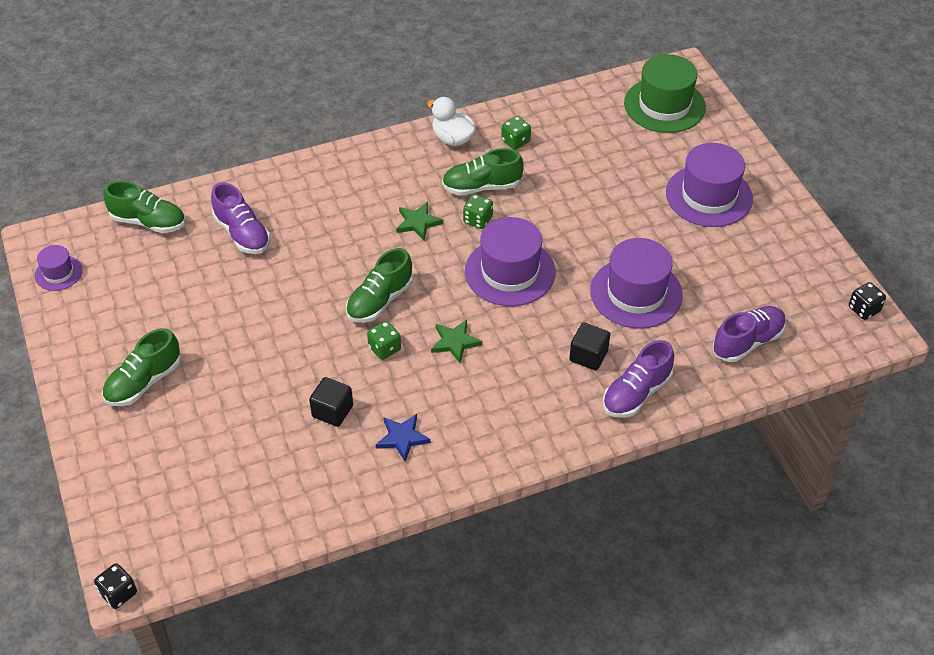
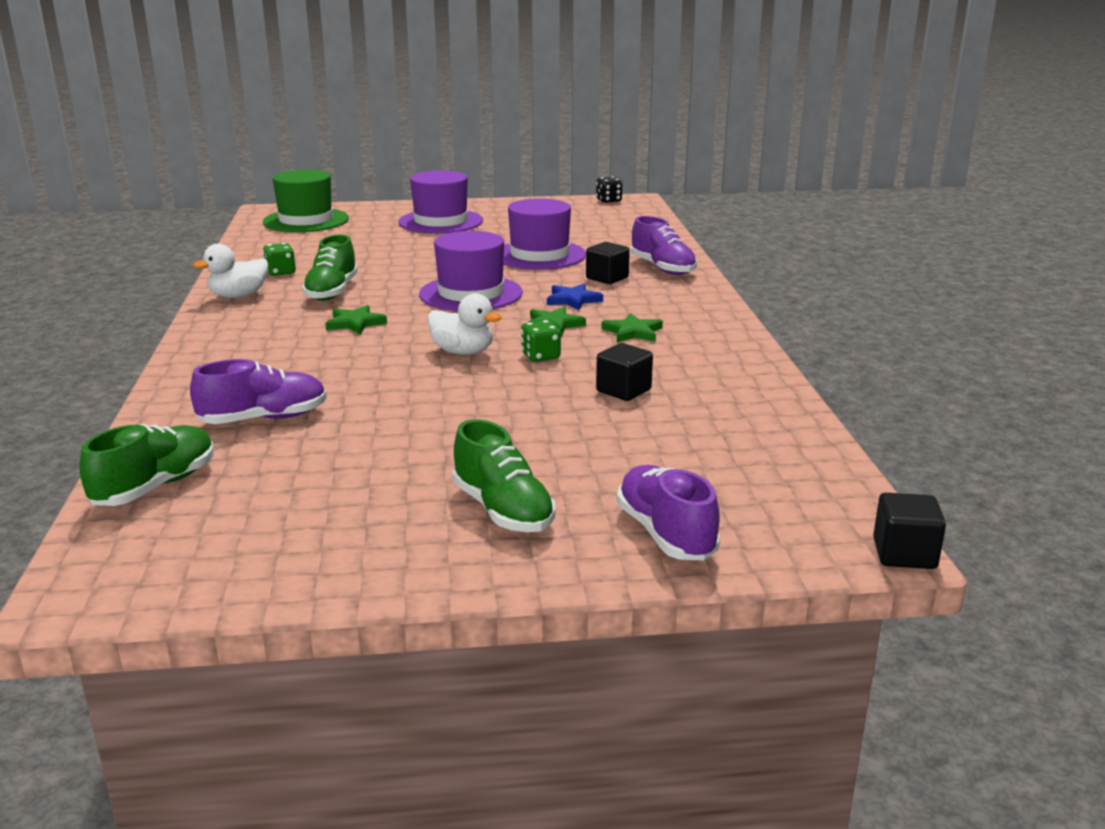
camera: 75 degrees left, 25 degrees down
(58, 273) = (186, 579): purple hat -> none
(118, 593) = (904, 554): black dice -> black cube
(380, 300) = (463, 352): green shoe -> white duck
(402, 438) = (680, 360): blue star -> blue star (573, 300)
(455, 397) = (633, 332): none -> green star
(478, 220) = (381, 298): green dice -> none
(747, 342) = (622, 231): purple shoe -> purple shoe (665, 534)

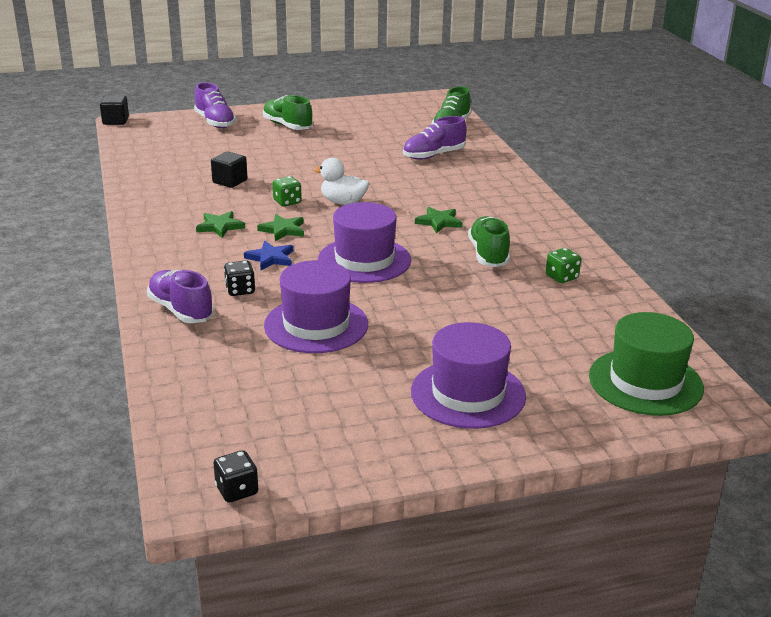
camera: 170 degrees right, 5 degrees up
(238, 296) = (562, 244): white duck -> none
(607, 278) = (240, 290): black cube -> black dice

